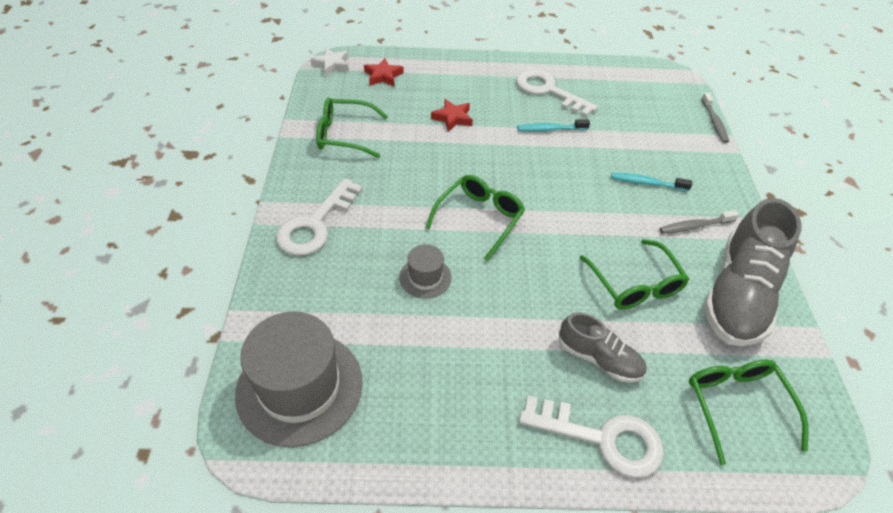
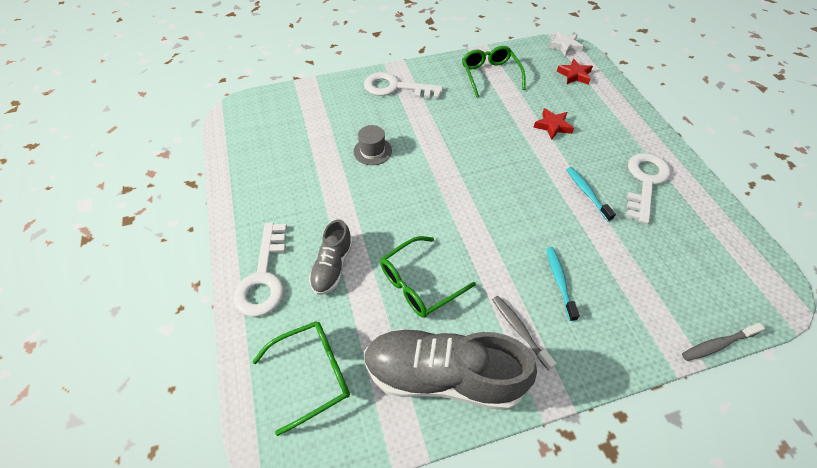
camera: 75 degrees right, 5 degrees up
(299, 387) = (270, 119): grey hat -> none
(479, 218) = (444, 167): green glasses -> none

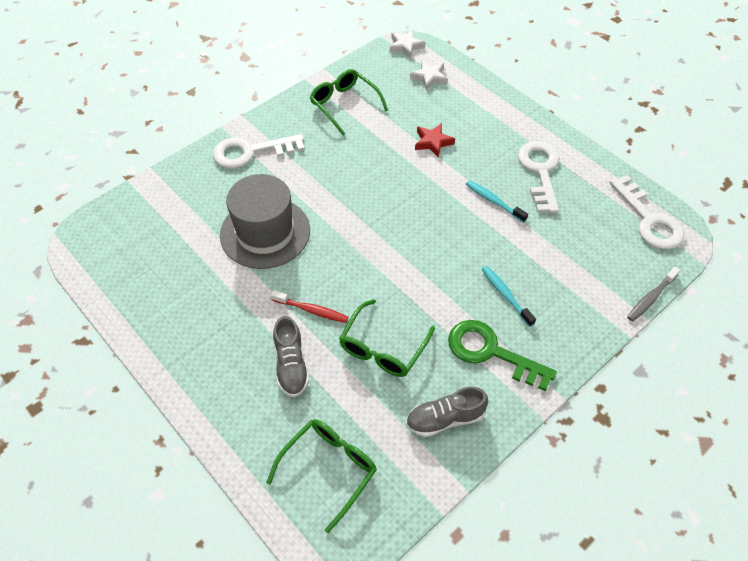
camera: 25 degrees left, 0 degrees up
(264, 277) = (228, 403): white key -> white key (649, 220)
(372, 151) = (265, 232): grey hat -> grey hat, size x2.07
(375, 227) = (312, 310): none -> red toothbrush
(443, 375) = (445, 419): grey shoe -> grey shoe, size x0.54
(519, 330) = (491, 352): grey toothbrush -> green key
(574, 75) = (429, 77): red star -> white star

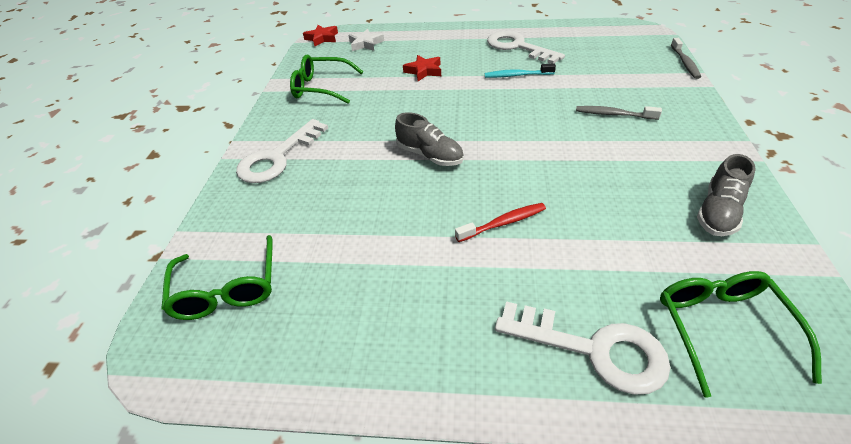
camera: 40 degrees left, 10 degrees down
(265, 232) = (375, 200): grey hat -> none
(291, 365) = (554, 276): grey shoe -> grey shoe (430, 155)
(382, 348) = (598, 204): green glasses -> green glasses (227, 289)
(405, 46) = (322, 38): white star -> red star
(491, 352) = (665, 150): green key -> none
(505, 295) = (613, 114): turquoise toothbrush -> grey toothbrush
(649, 220) = (615, 33): white key -> white key (593, 349)

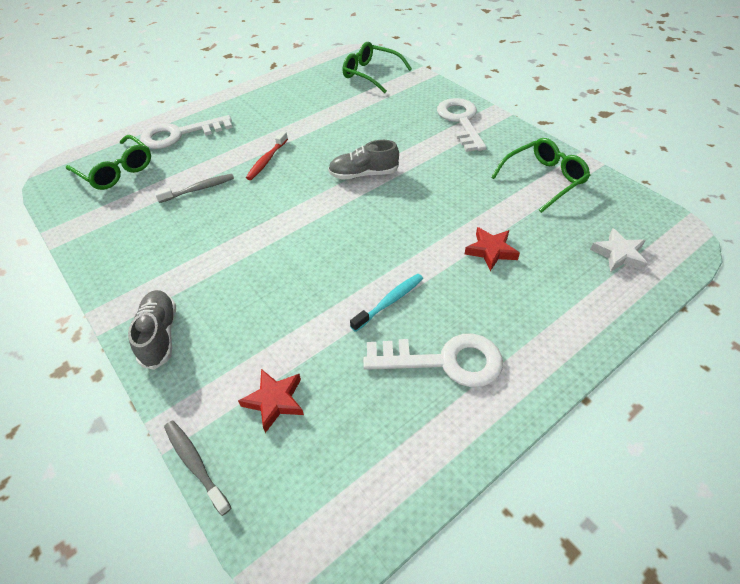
camera: 135 degrees right, 5 degrees up
(322, 38) = (678, 234): red star -> red star (274, 401)
(613, 114) = (246, 298): grey toothbrush -> grey toothbrush (199, 189)
(718, 212) = (123, 238): grey shoe -> grey shoe (159, 335)

